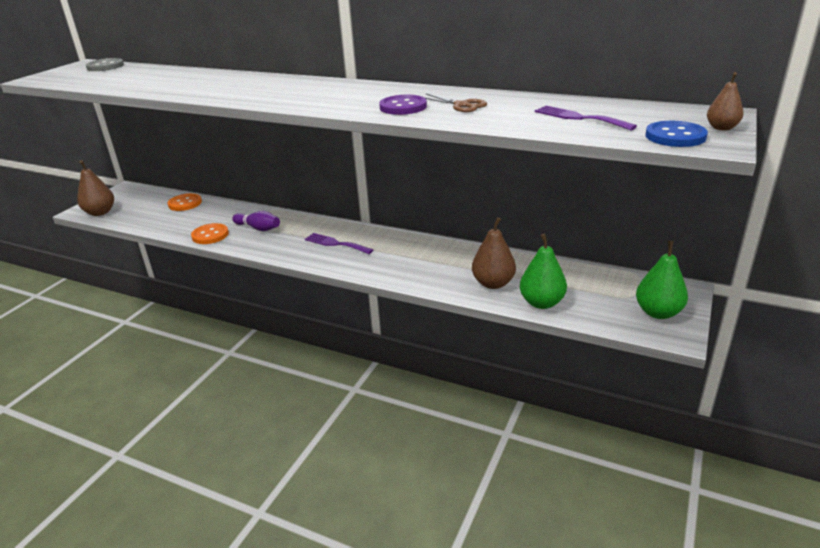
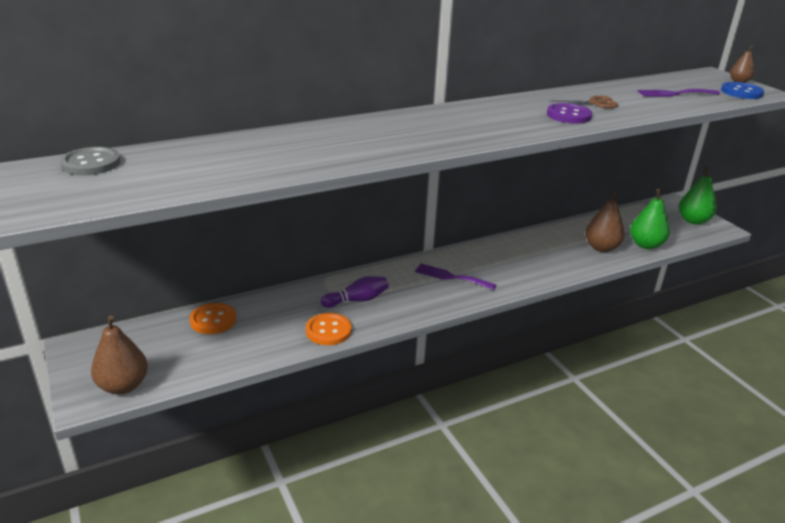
camera: 55 degrees left, 0 degrees up
(335, 244) = (451, 277): purple fork -> purple fork turned 45 degrees clockwise

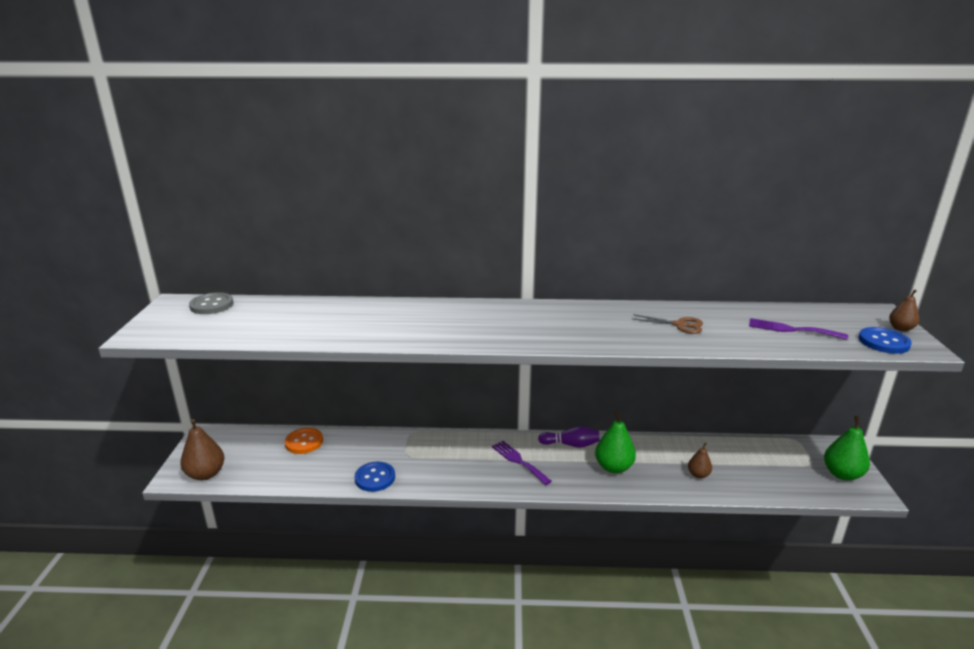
camera: 30 degrees right, 5 degrees down
(328, 331) = (375, 478): orange button -> blue button
(357, 300) = (420, 458): purple bowling pin -> purple bowling pin (571, 444)
(568, 115) = (632, 333): purple button -> none
(601, 248) = (698, 475): brown pear -> brown pear, size x0.58
(645, 245) = (753, 485): green pear -> green pear (613, 467)

